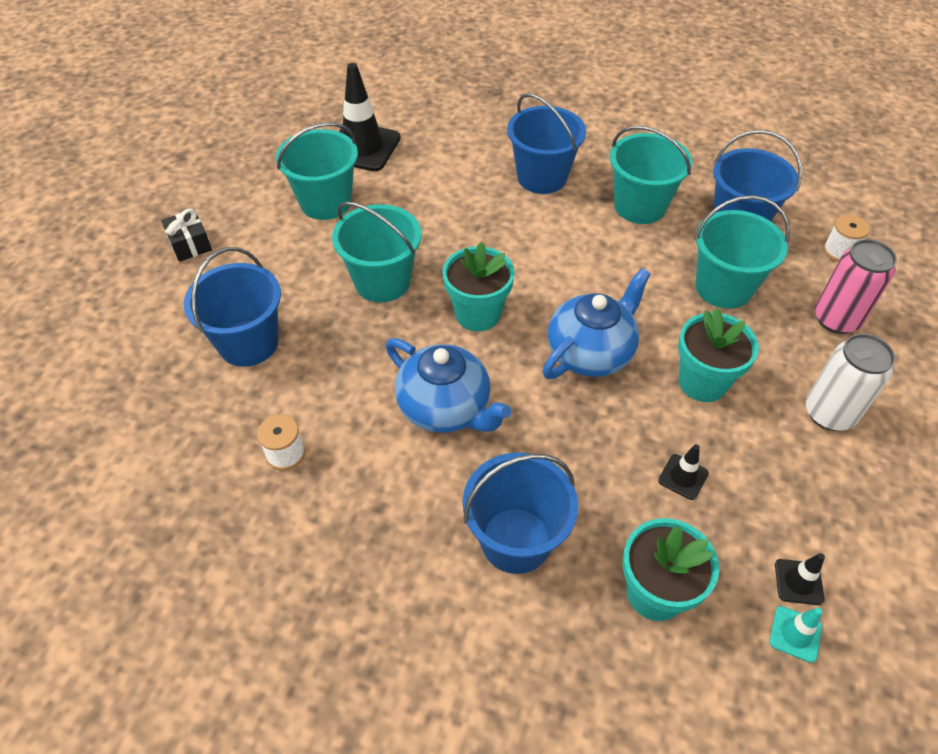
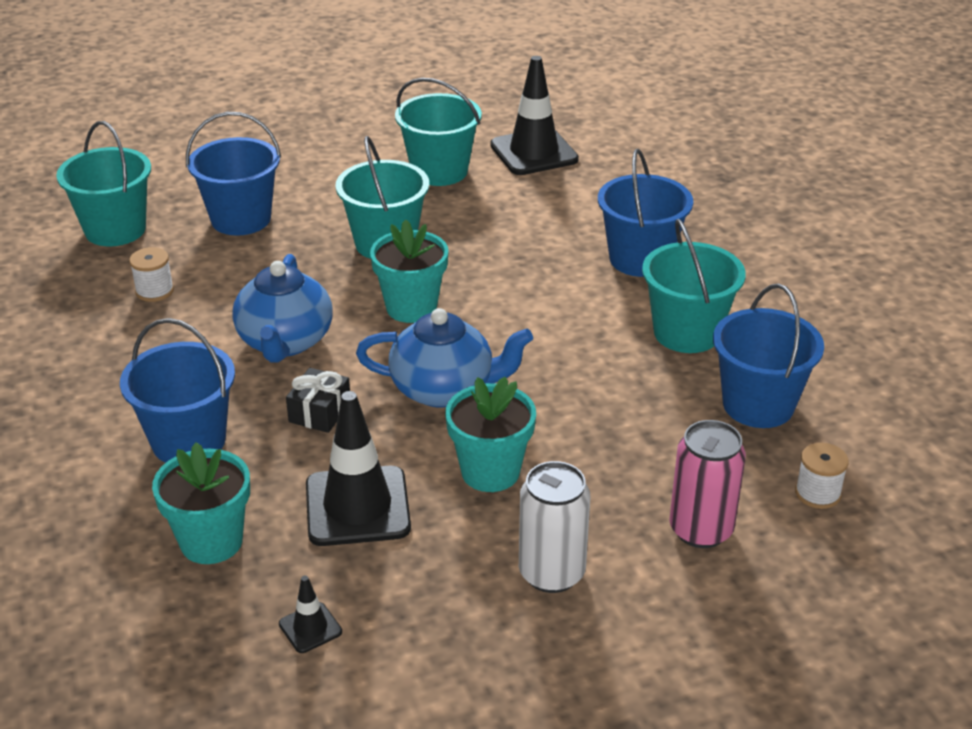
camera: 50 degrees right, 15 degrees down
(190, 244) = (308, 141): black gift -> black gift (320, 412)
(683, 477) = (357, 506): black traffic cone -> black traffic cone, size x2.18
(723, 287) = (642, 433): turquoise bucket -> turquoise bucket (115, 230)
(795, 634) = (249, 647): turquoise traffic cone -> none

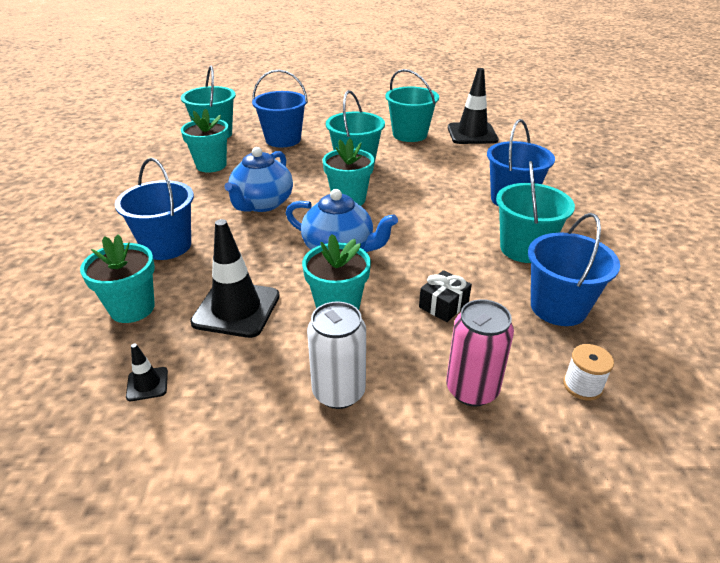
camera: 20 degrees right, 0 degrees up
(154, 291) = (211, 165): white spool -> turquoise flower pot
(320, 412) = (254, 246): black gift -> black gift (443, 305)

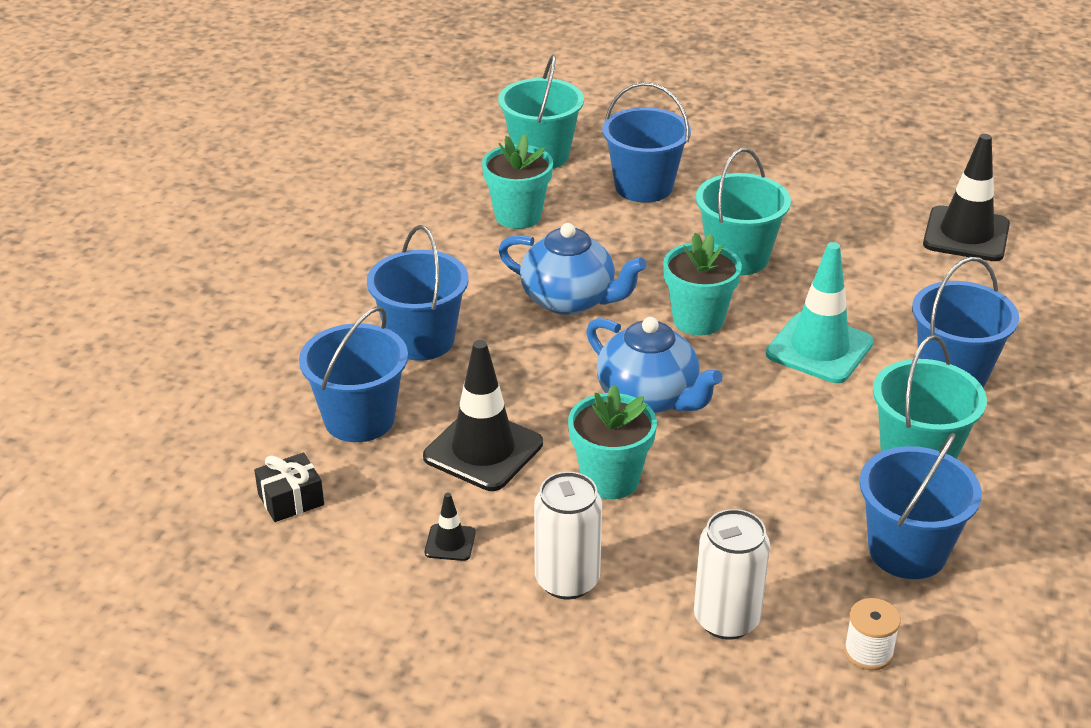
camera: 20 degrees right, 0 degrees up
(132, 308) = (359, 419): turquoise flower pot -> blue bucket
(147, 384) = (357, 516): black traffic cone -> black traffic cone (450, 543)
(262, 204) = (569, 300): blue teapot -> blue teapot turned 105 degrees counterclockwise
(409, 134) = (856, 215): turquoise bucket -> none
(429, 201) = (819, 348): none -> turquoise traffic cone
(443, 305) = (751, 509): black gift -> black gift (291, 499)
(472, 390) = (726, 619): pink can -> white can

